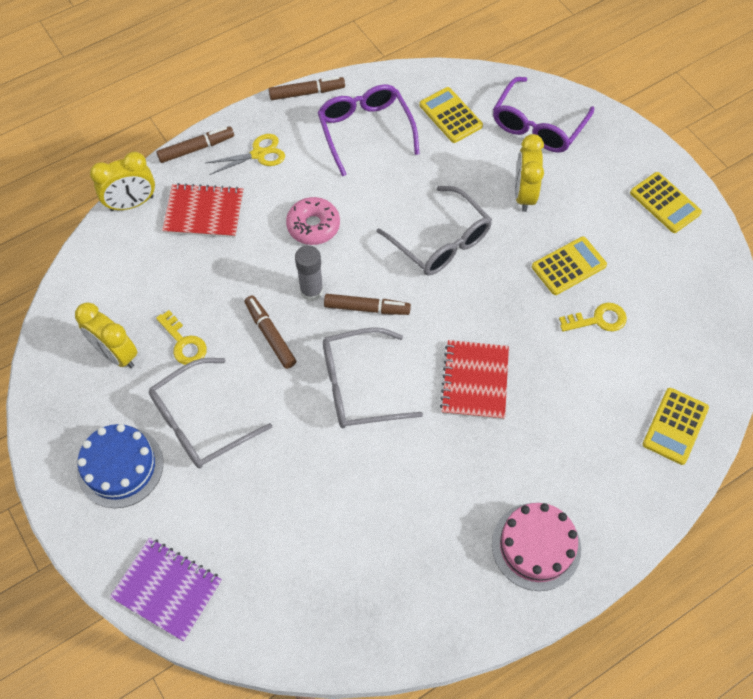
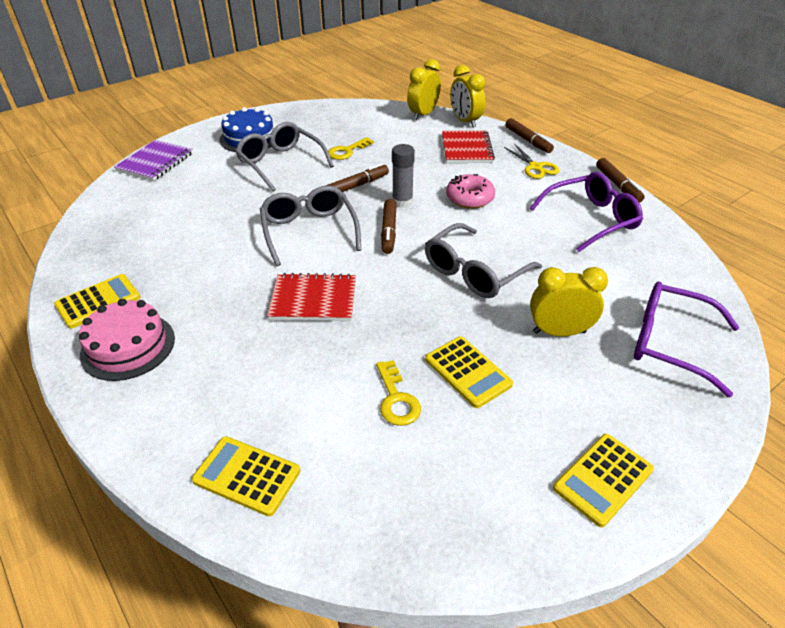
camera: 85 degrees right, 20 degrees down
(116, 354) = (336, 128): yellow clock -> yellow clock (423, 114)
(450, 115) = (643, 273): yellow calculator -> yellow calculator (98, 301)

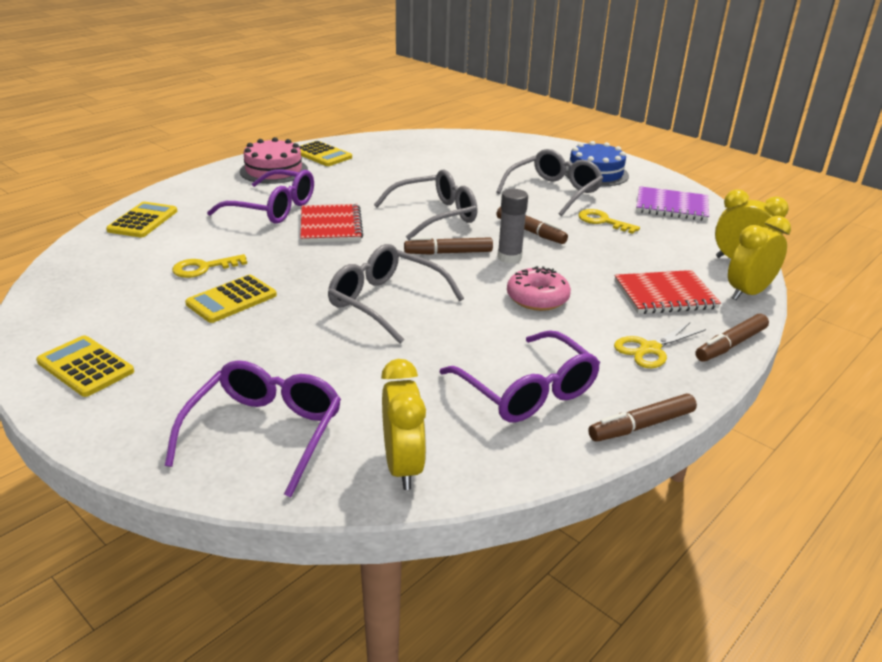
camera: 80 degrees right, 10 degrees down
(155, 162) = (522, 143): purple notebook -> purple notebook (671, 206)
(252, 345) = (273, 209): none -> purple glasses
(559, 332) = (286, 352): yellow clock -> yellow clock (403, 466)

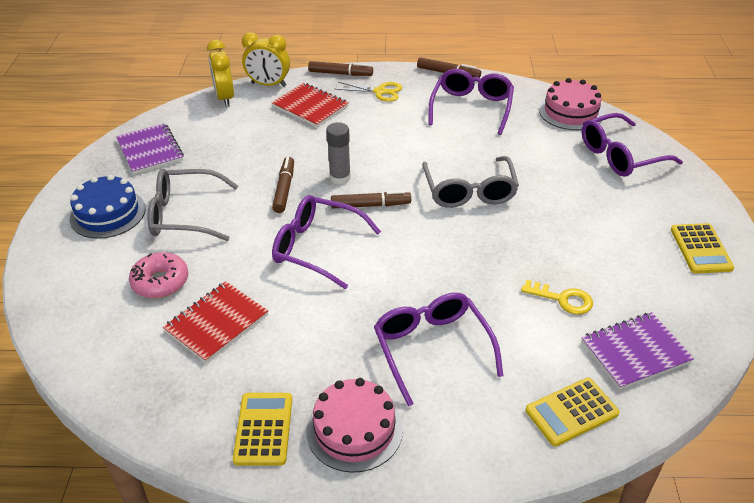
camera: 130 degrees left, 10 degrees up
(114, 264) = (635, 352): none -> purple notebook
(232, 300) = (567, 252): yellow calculator -> none
(330, 226) = (412, 288): red notebook -> red notebook (216, 323)
(403, 466) = (571, 112): yellow clock -> pink cake
(435, 215) = (316, 248): grey glasses -> purple glasses
(448, 253) = (370, 205): brown marker -> brown marker turned 45 degrees counterclockwise
(537, 298) = (379, 143): pink donut -> pink donut (160, 282)
(602, 221) = (222, 167): yellow key -> none

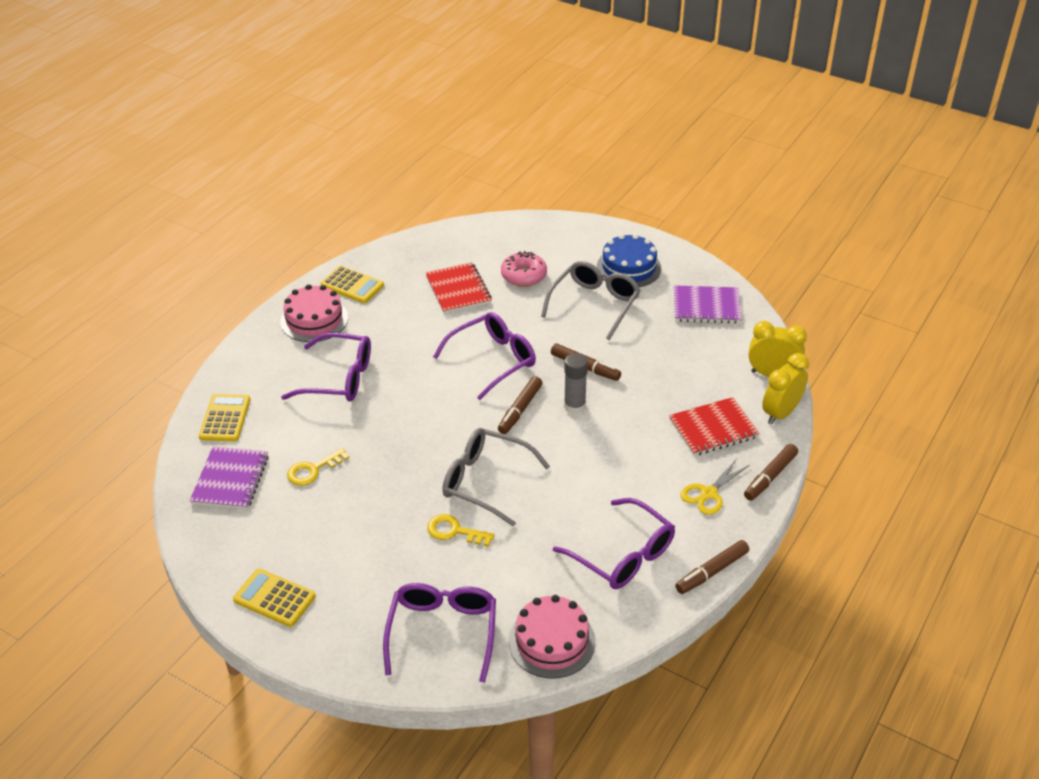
camera: 120 degrees right, 0 degrees up
(534, 186) = (454, 531): none -> yellow key

